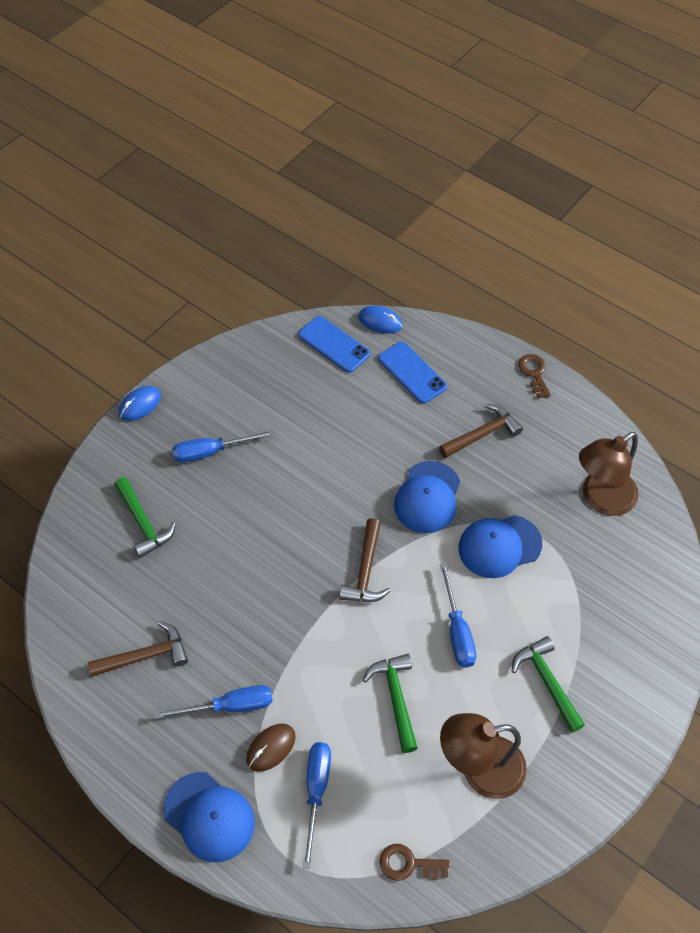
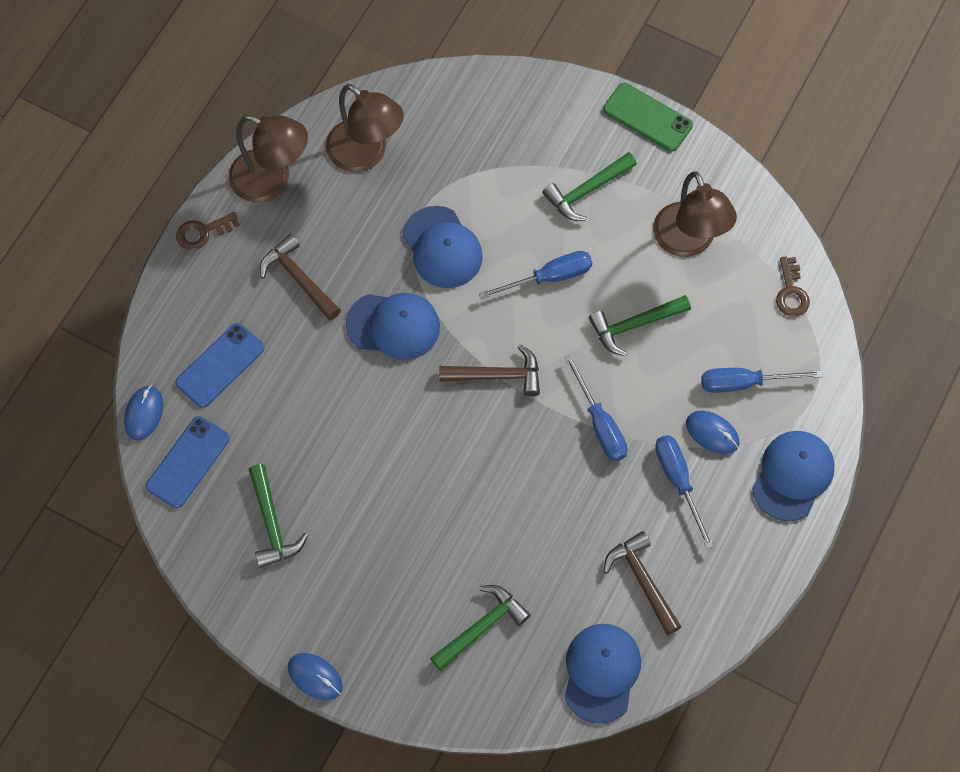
camera: 100 degrees left, 10 degrees up
(76, 606) = (601, 672): none -> blue cap
(211, 451) = (370, 573): blue screwdriver -> blue screwdriver (600, 423)
(270, 391) = (272, 524): none -> green hammer
(271, 748) = (712, 433): brown mouse -> blue mouse
(578, 426) = (272, 181): none -> brown lamp
(629, 758) = (647, 117): none -> green phone

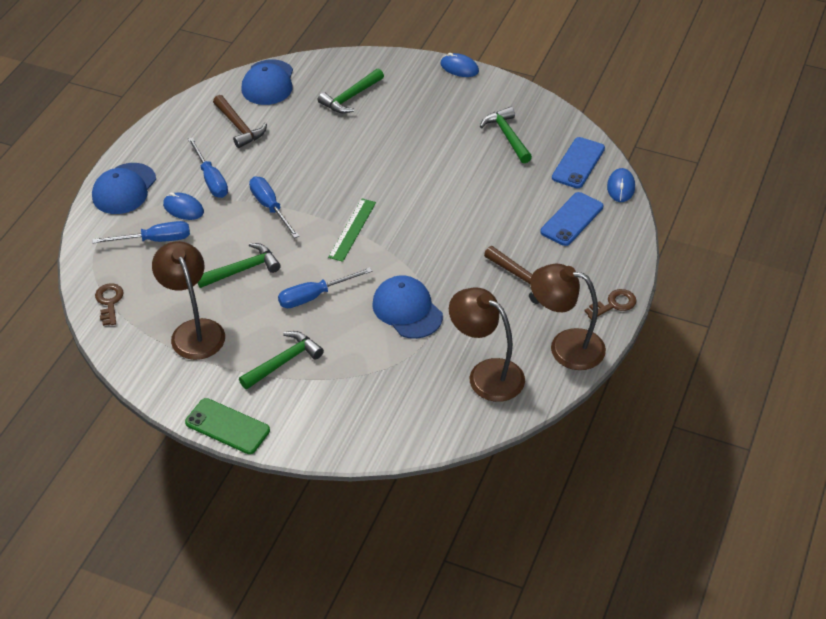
camera: 175 degrees right, 20 degrees down
(393, 326) = (439, 254): blue cap -> none
(497, 376) = (352, 229): brown hammer -> green ruler

